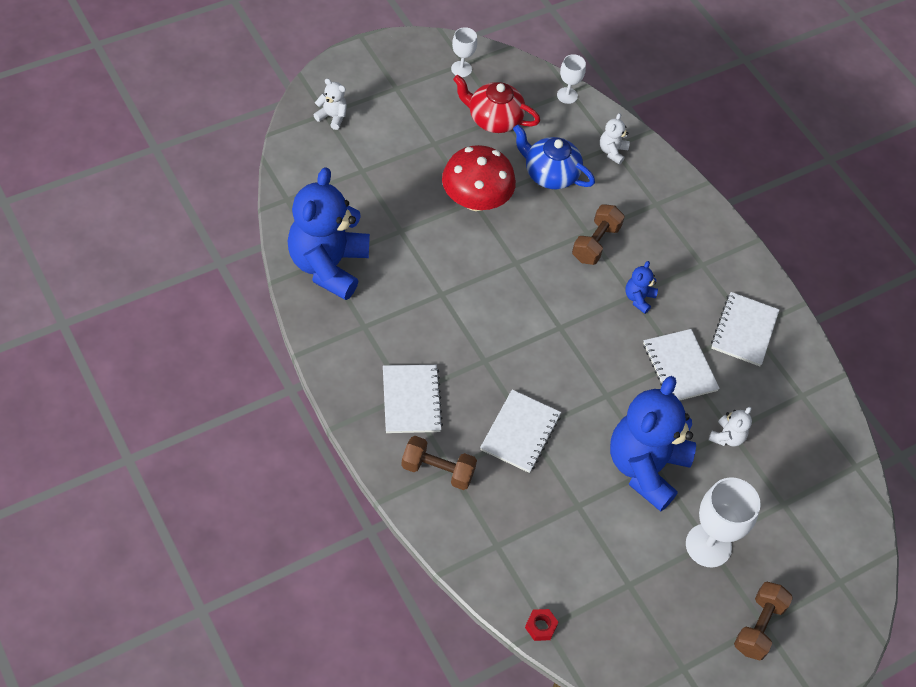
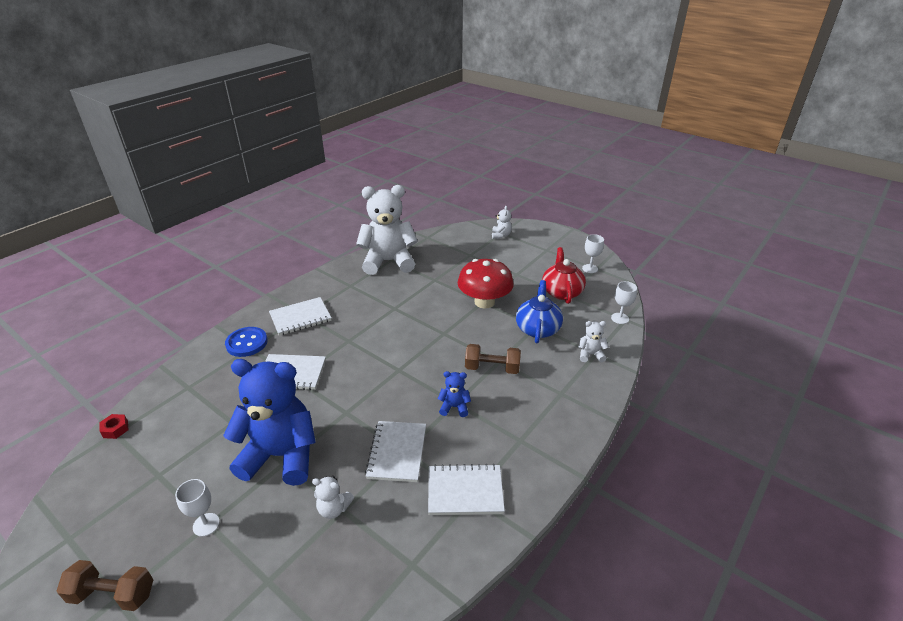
camera: 75 degrees right, 20 degrees down
(328, 265) = (388, 262): blue teddy bear -> white teddy bear
(437, 470) = (247, 343): brown dumbbell -> blue button
(679, 367) = (397, 452): white notebook -> white notebook turned 45 degrees counterclockwise
(708, 545) = (206, 524): white goblet -> white goblet, size x0.55

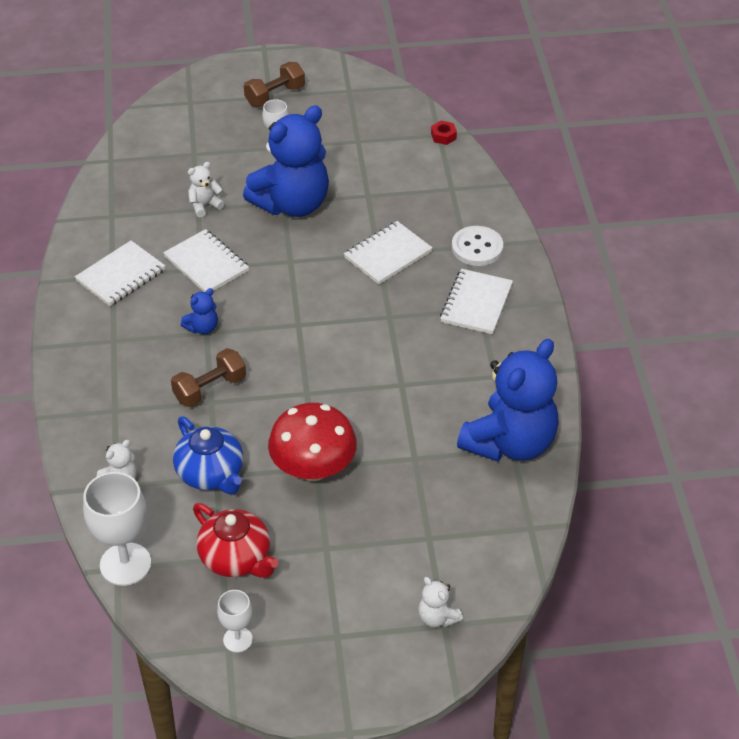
camera: 135 degrees right, 10 degrees up
(247, 343) = (477, 248): blue button -> white button
(388, 262) = (510, 443): white teddy bear -> blue teddy bear
(620, 318) = (125, 564): white goblet -> white goblet, size x1.81

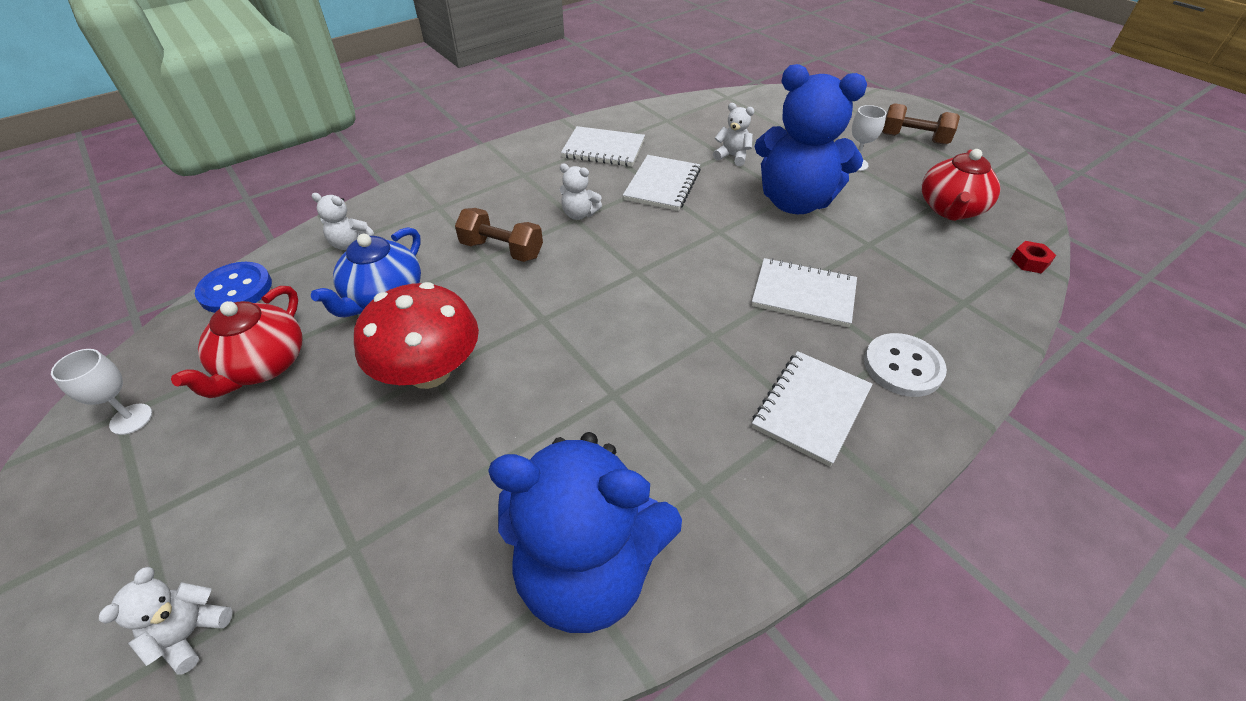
camera: 60 degrees right, 0 degrees up
(125, 564) = (235, 289): white goblet -> blue button
(202, 328) = (579, 214): blue teddy bear -> white teddy bear
(367, 134) = (950, 209): none -> red teapot
(476, 303) = (811, 408): white notebook -> white notebook turned 45 degrees counterclockwise

